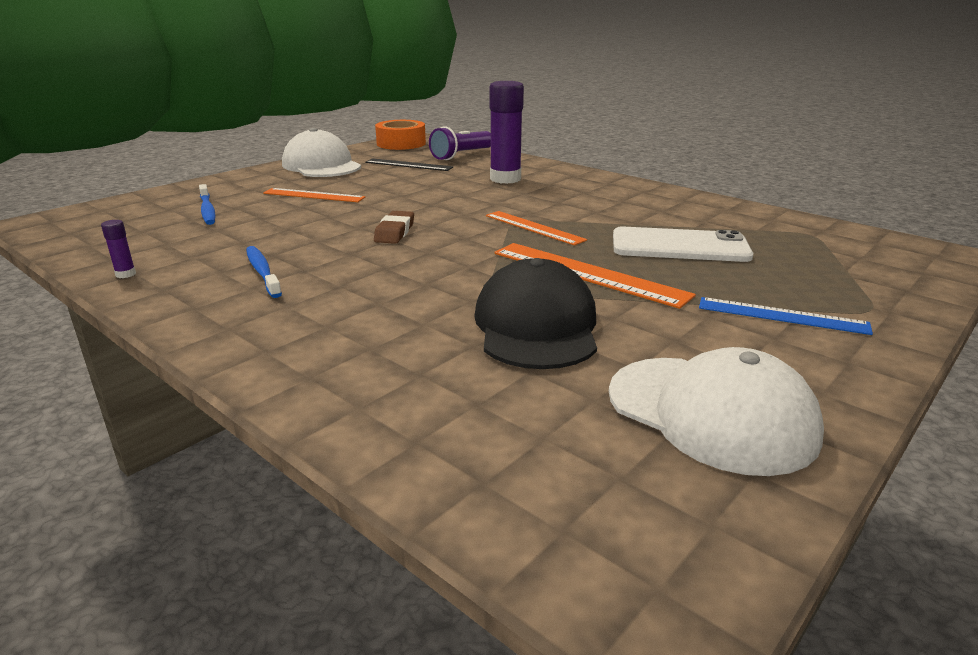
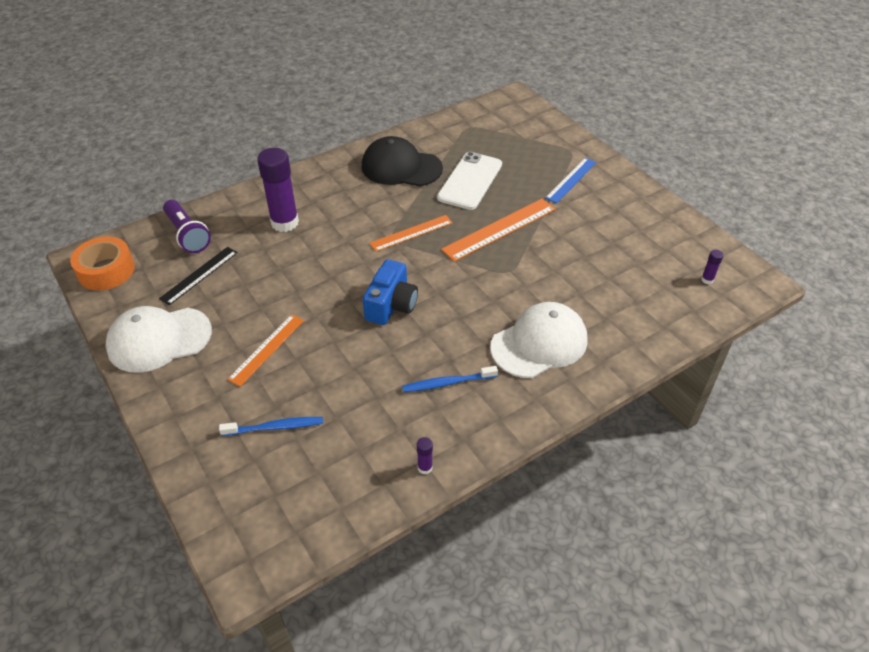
camera: 75 degrees left, 20 degrees up
(395, 232) = (391, 305): brown eraser -> blue camera
(536, 326) = (563, 265): black cap -> black cap (401, 167)
(605, 501) = (707, 280): none -> purple glue stick
(711, 413) = (653, 233): white cap -> white cap (539, 343)

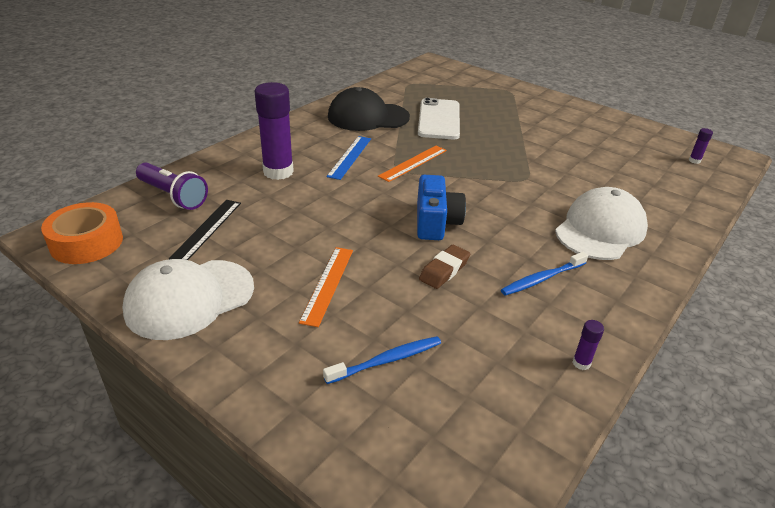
camera: 20 degrees left, 10 degrees down
(368, 356) = (444, 270): none -> brown eraser
(499, 229) = (492, 149): orange ruler -> none
(571, 180) = (526, 109): blue ruler -> blue ruler (350, 157)

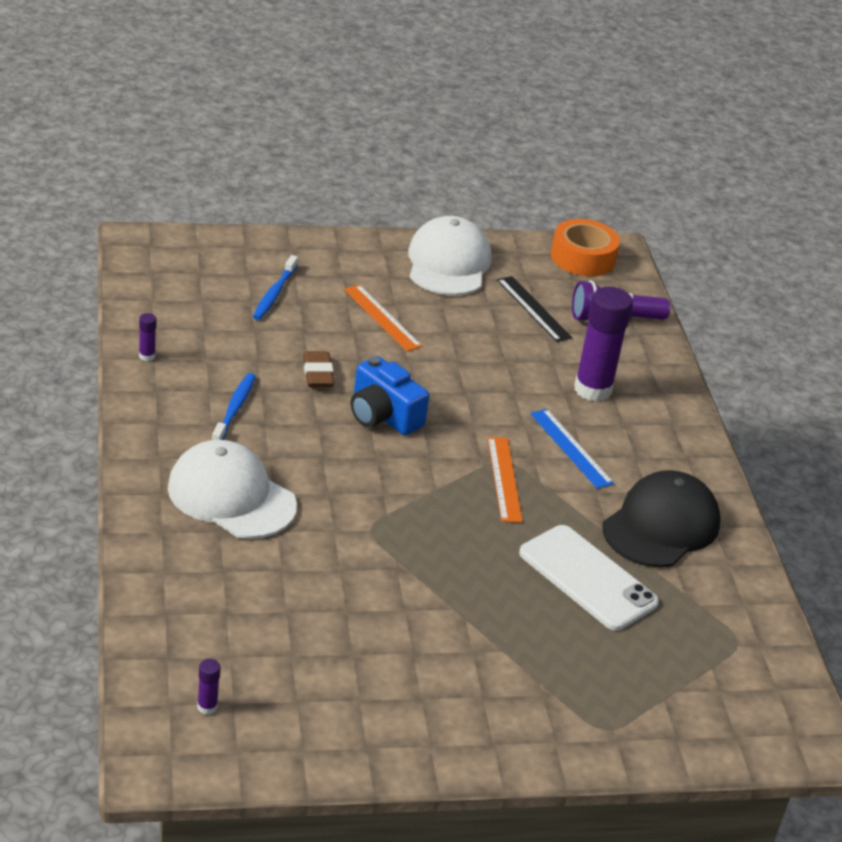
camera: 130 degrees right, 0 degrees up
(600, 229) = (231, 496): white cap -> white cap turned 135 degrees clockwise

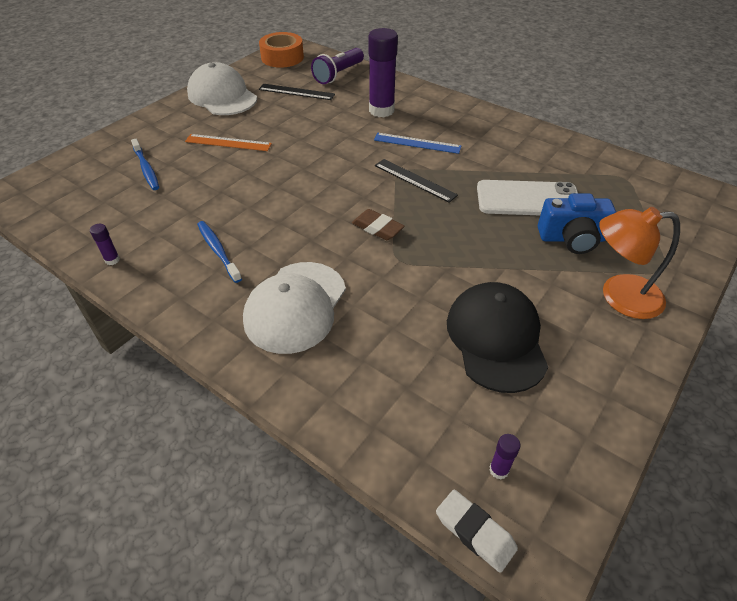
camera: 40 degrees left, 10 degrees up
(136, 717) = (475, 532): none -> white eraser
(231, 496) = (295, 307): white cap -> white cap turned 60 degrees counterclockwise
(317, 374) = (237, 195): brown eraser -> brown eraser (377, 228)
(383, 416) = (307, 192): blue camera -> blue camera (572, 238)
(504, 479) = (415, 180): orange ruler -> black ruler
(515, 708) = (619, 296): none -> orange lamp
(661, 525) = (510, 150): black cap -> black cap (496, 338)

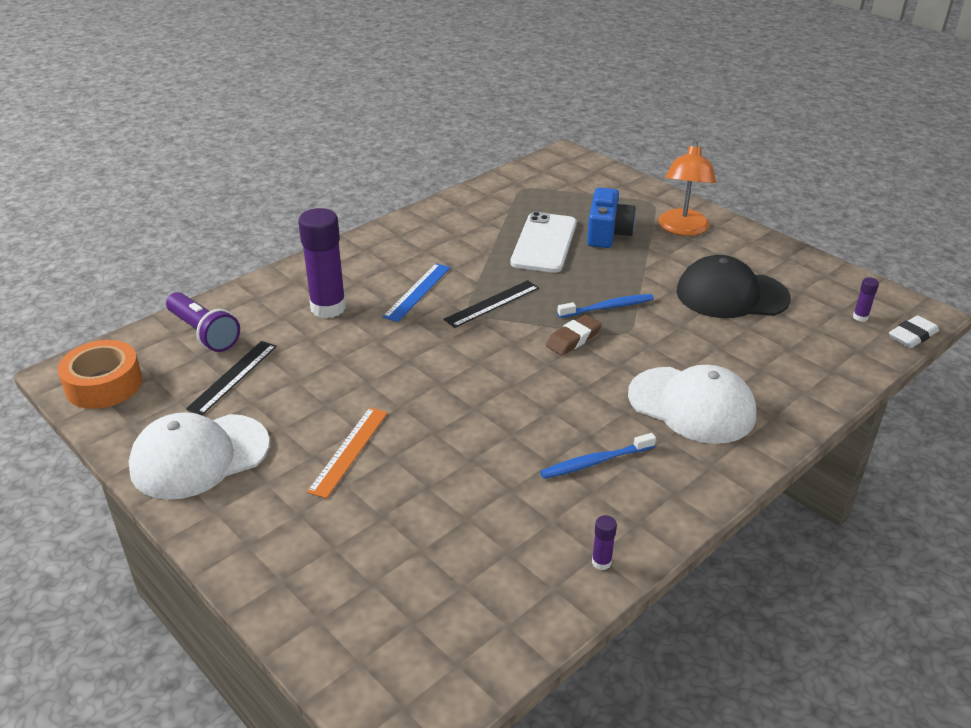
camera: 80 degrees left, 10 degrees down
(146, 169) = (389, 540): blue toothbrush -> blue toothbrush (608, 307)

